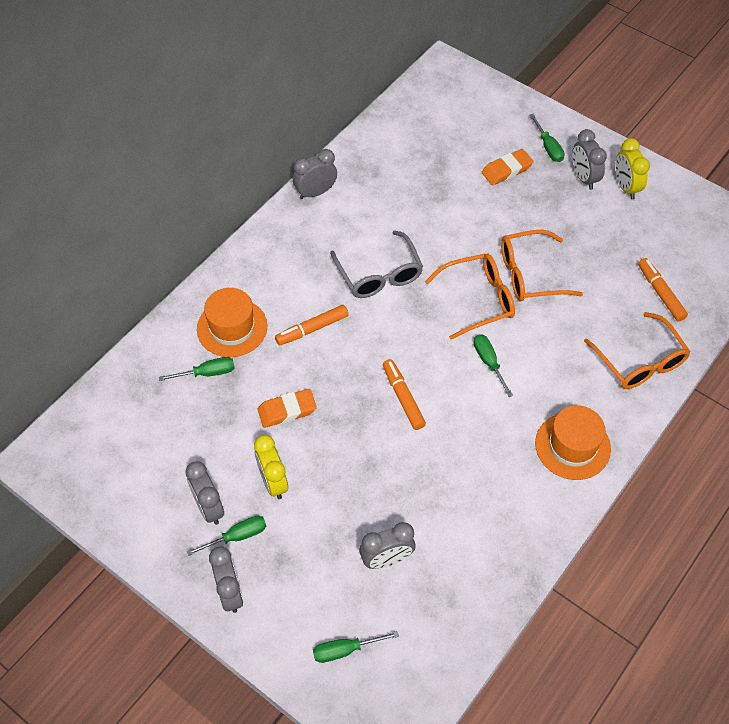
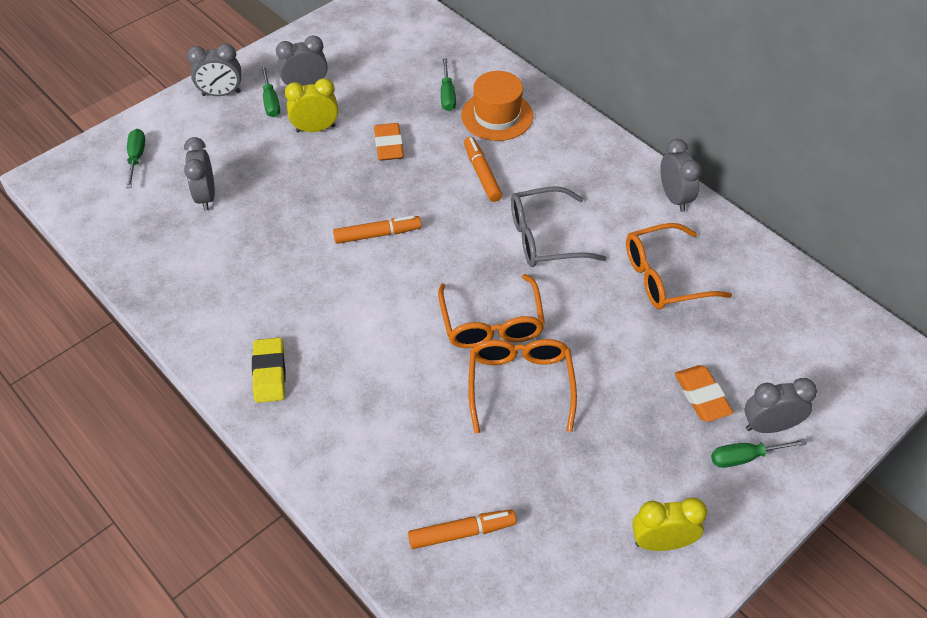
camera: 100 degrees right, 5 degrees down
(488, 362) = (402, 316): green screwdriver -> none
(572, 446) = (269, 373): orange hat -> yellow eraser
(584, 178) = (683, 489): grey clock -> grey clock (769, 426)
(640, 361) = (361, 475): orange glasses -> orange glasses (664, 277)

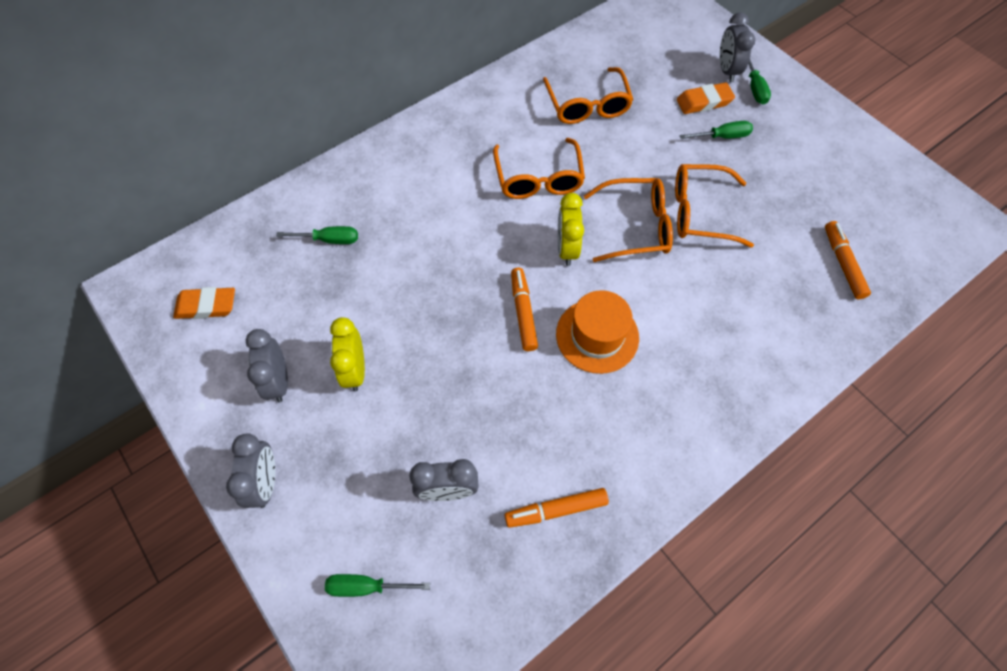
camera: 85 degrees left, 10 degrees up
(269, 373) = (697, 412): yellow eraser -> none
(271, 102) = (297, 421): green screwdriver -> green screwdriver (723, 136)
(389, 145) = (396, 297): orange eraser -> orange eraser (206, 306)
(482, 174) = (451, 219): orange marker -> orange marker (556, 510)
(497, 116) = (370, 199): orange hat -> orange hat (597, 336)
(544, 238) = (538, 179): grey glasses -> orange glasses
(661, 542) = (829, 144): yellow clock -> yellow clock (567, 249)
(674, 198) = (500, 86): grey clock -> none

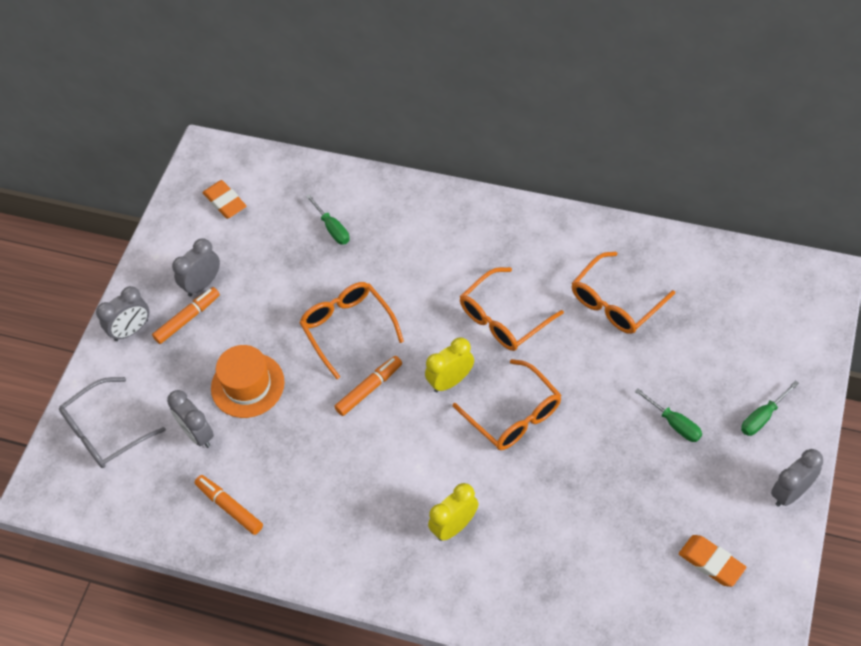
camera: 60 degrees right, 5 degrees down
(355, 370) = (243, 320): yellow clock -> yellow clock (454, 526)
(365, 586) = (105, 432): green screwdriver -> grey glasses
(597, 336) = (387, 449): orange hat -> orange hat (247, 385)
(699, 212) = (570, 453): orange glasses -> orange glasses (347, 328)
(704, 102) = (704, 386): orange eraser -> orange eraser (711, 562)
(727, 71) = (764, 383): grey clock -> grey clock (791, 493)
(842, 263) = (608, 591): orange marker -> orange marker (187, 319)

